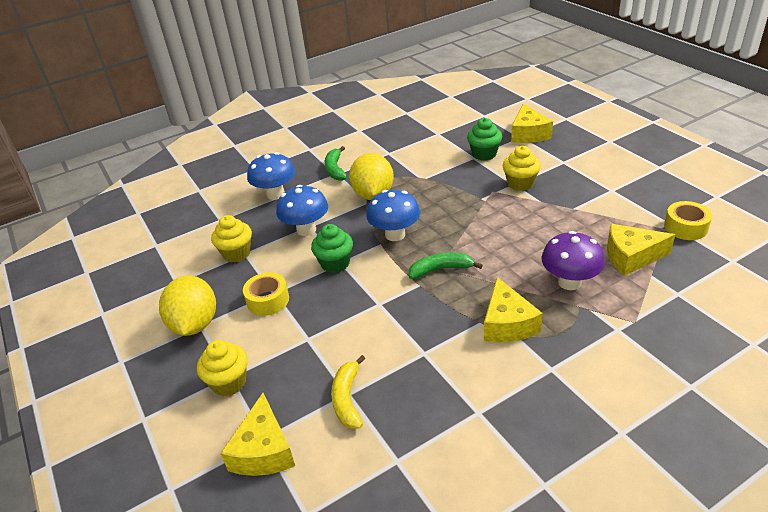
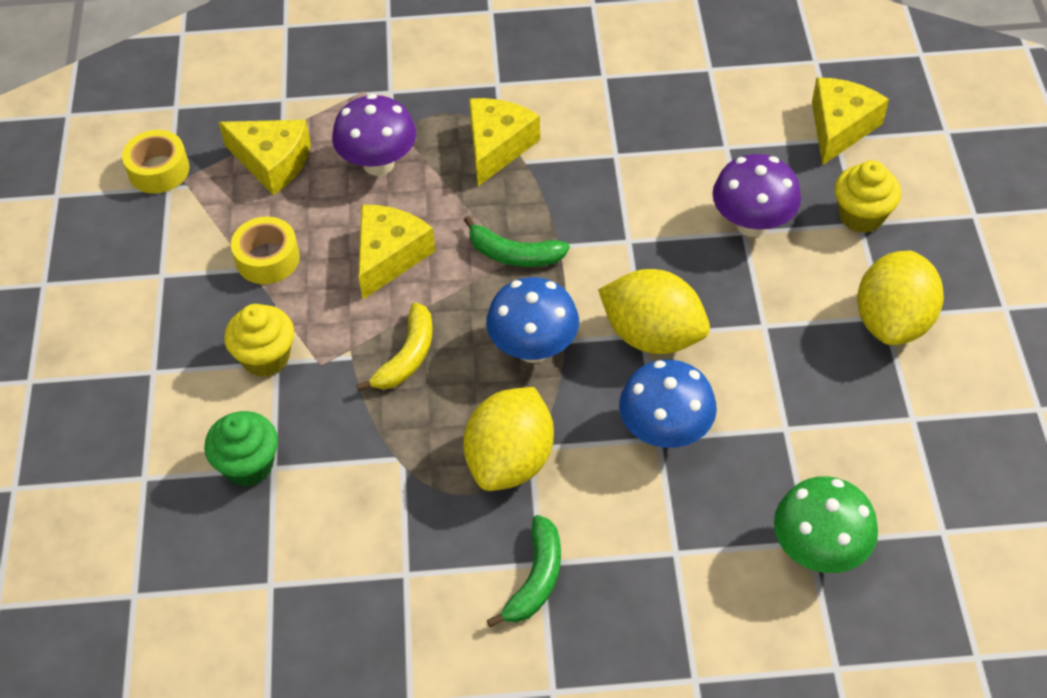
camera: 155 degrees left, 15 degrees up
(215, 218) = (818, 550): none -> green mushroom
(237, 253) = (799, 434): yellow cupcake -> none
(268, 300) = (776, 315): yellow tape -> yellow tape (267, 259)
(275, 194) = (682, 562): blue mushroom -> none
(304, 346) = (752, 224): none -> purple mushroom
(335, 263) = (652, 335): green cupcake -> yellow lemon
(347, 399) = (729, 141): yellow banana -> yellow banana (407, 357)
(528, 134) = (123, 479): yellow cheese -> yellow cheese (389, 256)

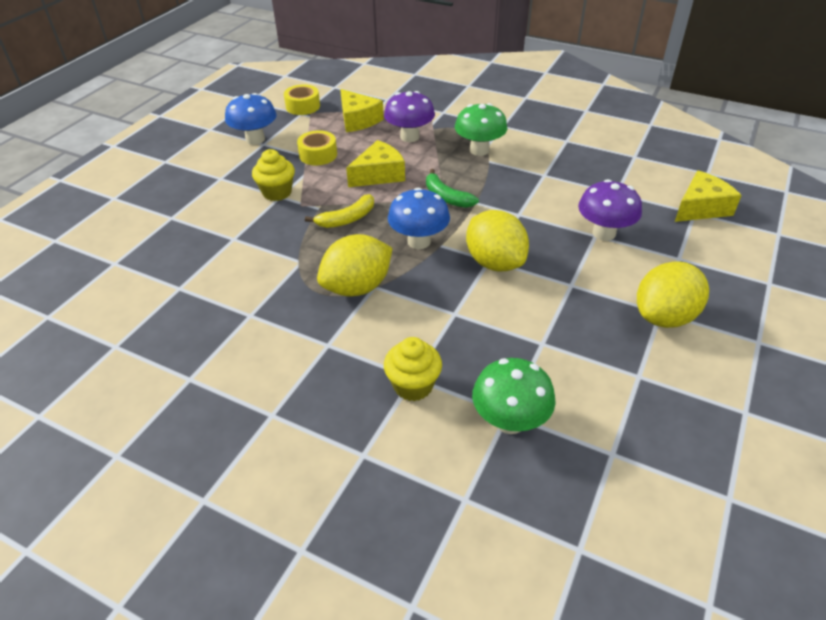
camera: 30 degrees right, 10 degrees down
(248, 465) = (223, 232): green cupcake -> none
(497, 146) = (479, 150): yellow cheese -> green mushroom
(536, 579) = (317, 351): green banana -> none
(665, 432) = (461, 312): blue mushroom -> blue mushroom (255, 139)
(861, 216) = (683, 255): yellow cupcake -> yellow cupcake (413, 386)

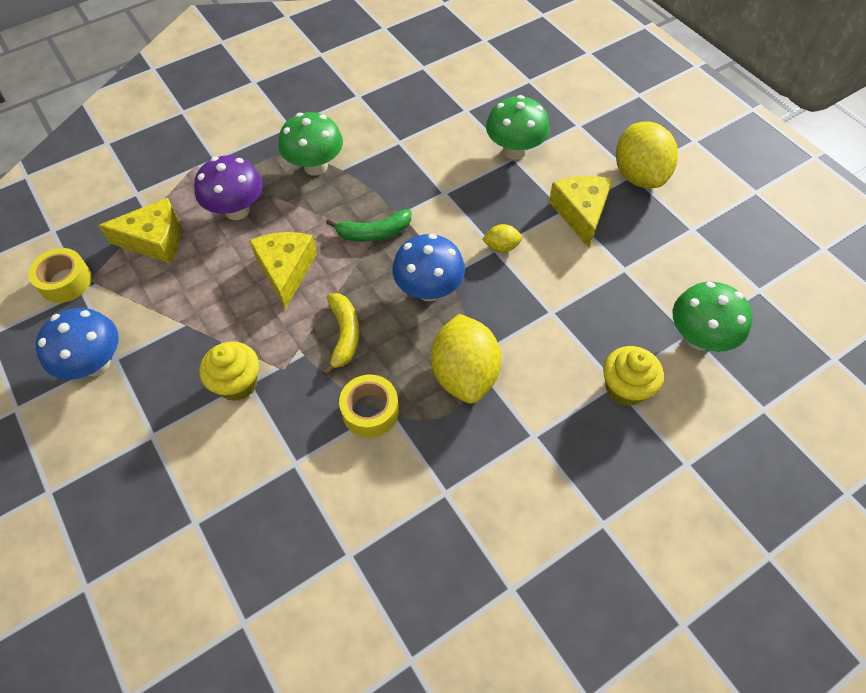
camera: 60 degrees left, 15 degrees up
(318, 155) = (194, 310): yellow tape -> yellow tape (370, 411)
(495, 262) = (501, 247): yellow lemon -> yellow lemon, size x0.45
(604, 233) = (514, 151): purple mushroom -> green mushroom
(701, 208) = (526, 73): yellow cheese -> yellow cheese (581, 213)

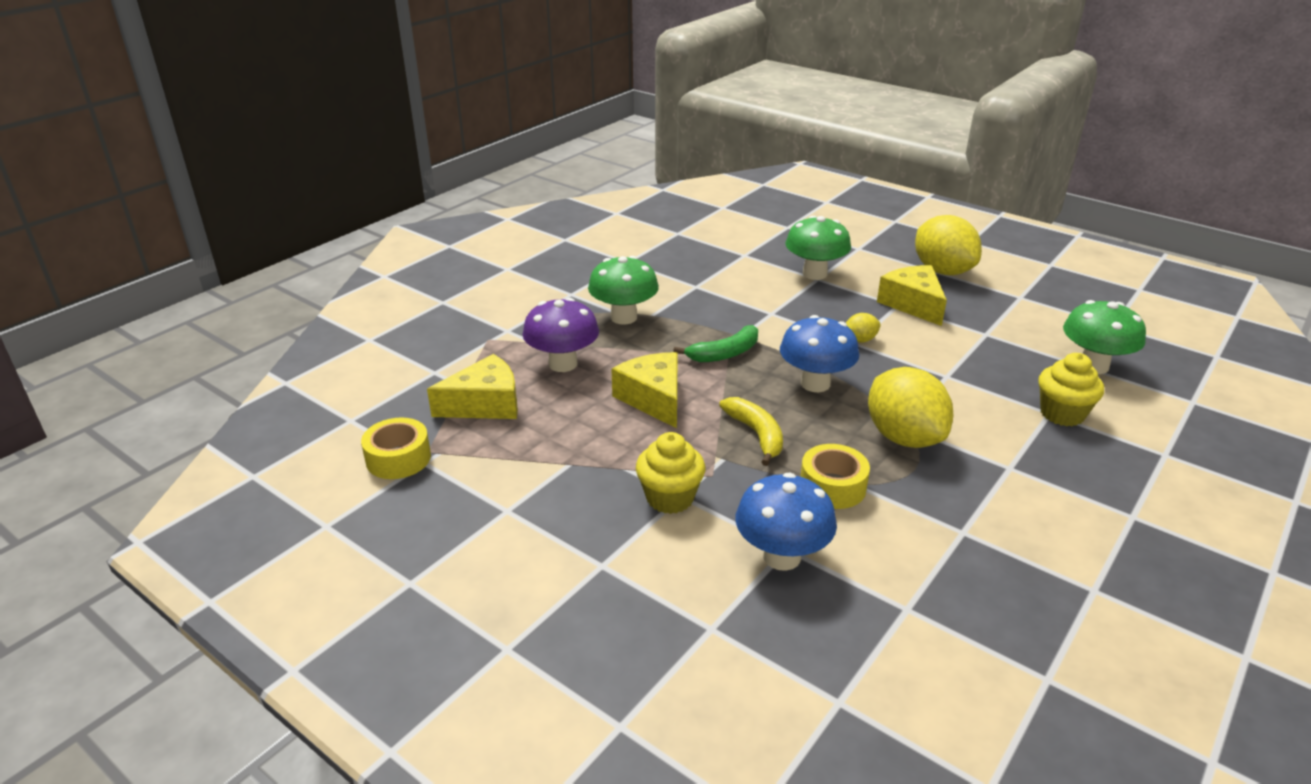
camera: 20 degrees left, 25 degrees down
(95, 363) = (486, 519): blue mushroom -> blue mushroom (782, 556)

